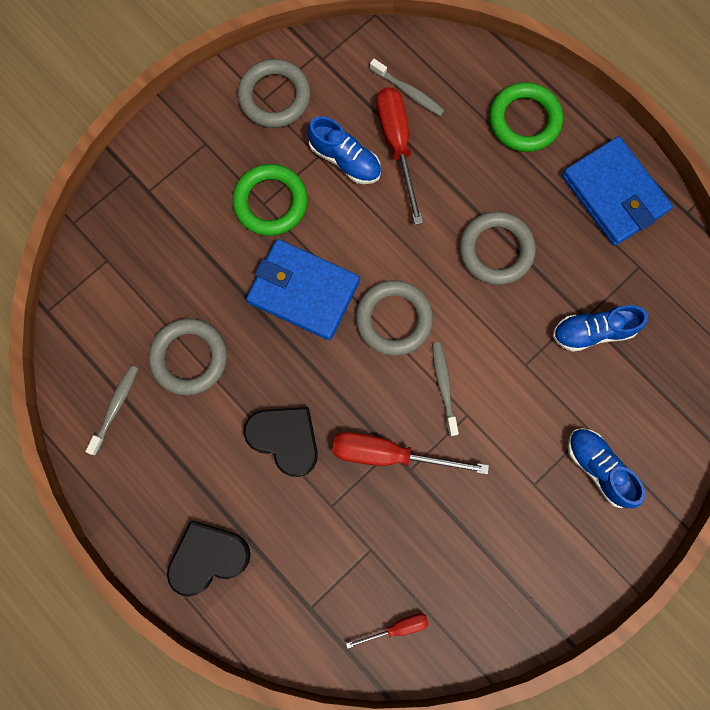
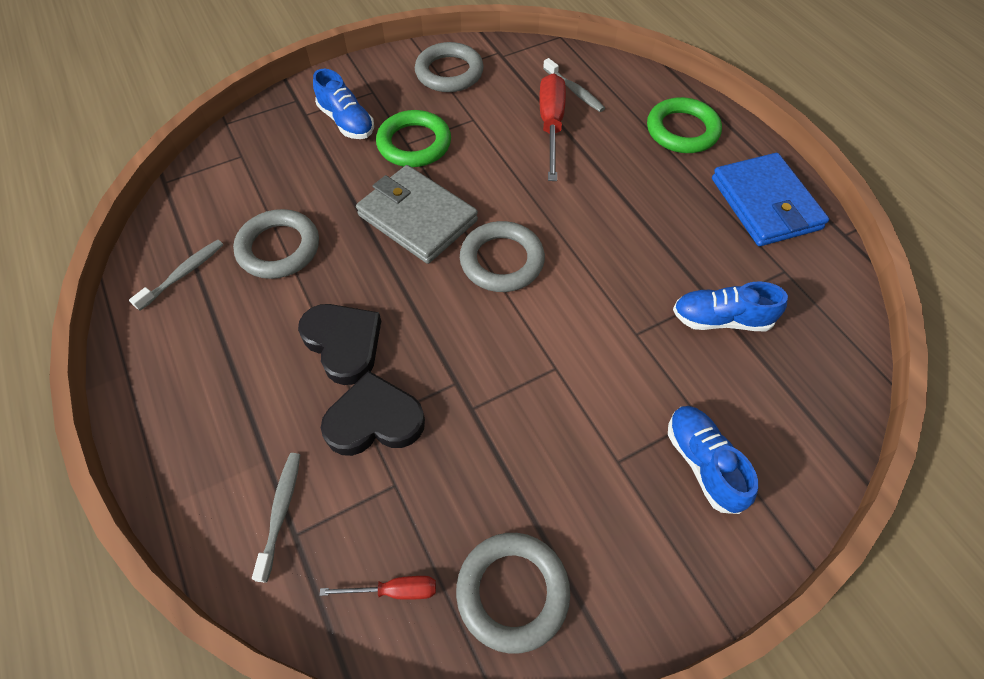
camera: 15 degrees right, 20 degrees down
(208, 557) = (204, 443): black heart -> black heart (374, 420)
(303, 291) = (417, 218): blue wallet -> grey wallet
(345, 160) = (497, 127): blue shoe -> blue shoe (346, 122)
(389, 454) = (454, 387): red screwdriver -> none
(444, 386) = (537, 334): grey toothbrush -> grey toothbrush (281, 512)
(496, 250) = (628, 225): grey ring -> grey ring (512, 592)

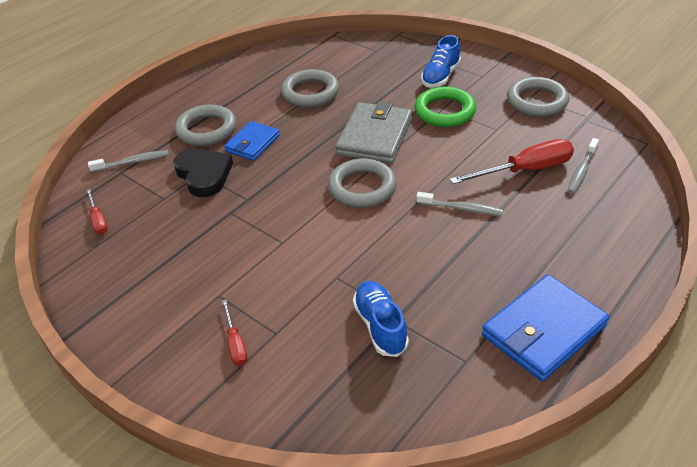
camera: 70 degrees right, 15 degrees down
(183, 274) = (270, 69): grey toothbrush -> grey toothbrush (461, 208)
(343, 344) = (252, 143): black heart -> blue wallet
(512, 592) = (109, 269): grey ring -> grey ring (206, 130)
(682, 130) = (594, 250): green ring -> none
(703, 463) = (235, 343): blue shoe -> red screwdriver

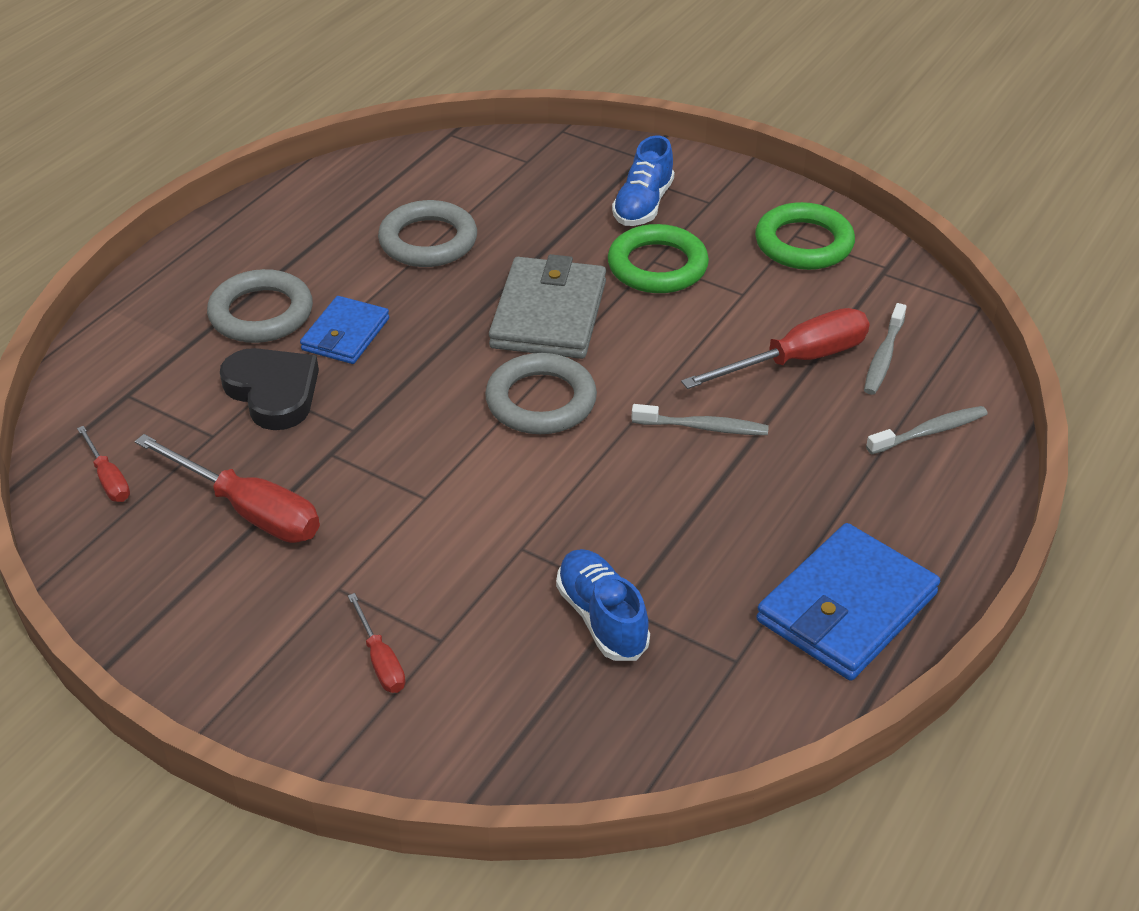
camera: 10 degrees left, 0 degrees up
(132, 162) = (144, 376): grey toothbrush -> grey toothbrush (929, 432)
(174, 244) = (248, 510): none -> red screwdriver
(537, 101) = (804, 243): grey ring -> green ring

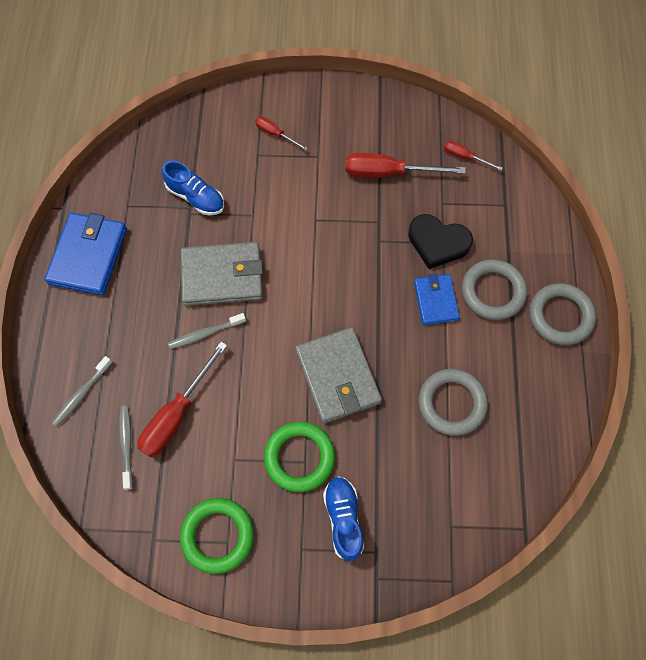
camera: 150 degrees right, 25 degrees up
(541, 401) = (300, 308): grey ring -> grey ring (560, 316)
(631, 485) = (222, 276): none -> grey wallet

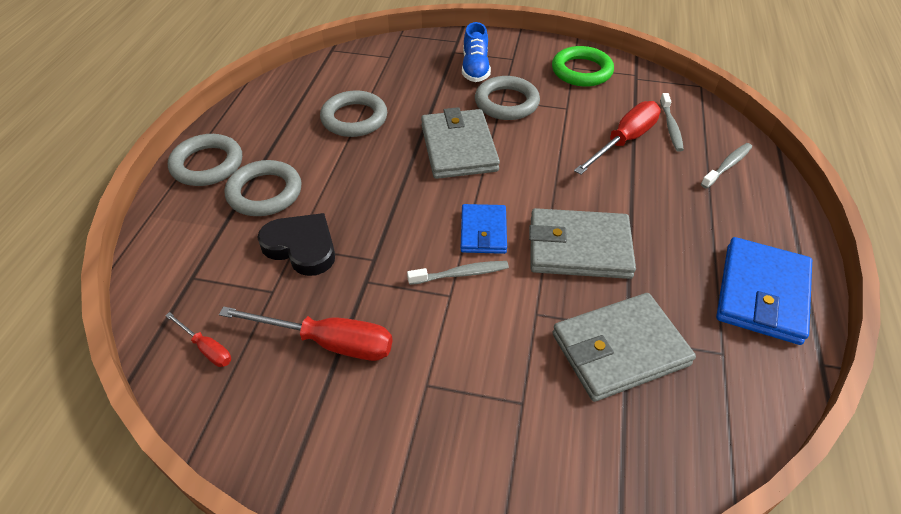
camera: 170 degrees left, 20 degrees down
(196, 197) = (619, 349): blue shoe -> grey wallet
(205, 333) = (598, 197): grey toothbrush -> grey toothbrush (461, 274)
(275, 134) = (489, 434): red screwdriver -> none
(299, 457) = (506, 103): green ring -> grey ring
(435, 301) = (332, 193): blue wallet -> blue wallet (483, 231)

